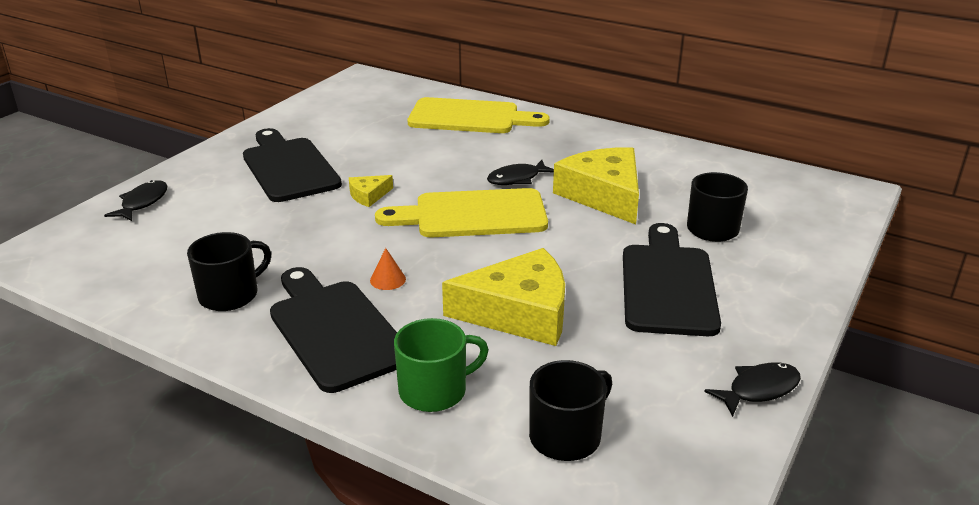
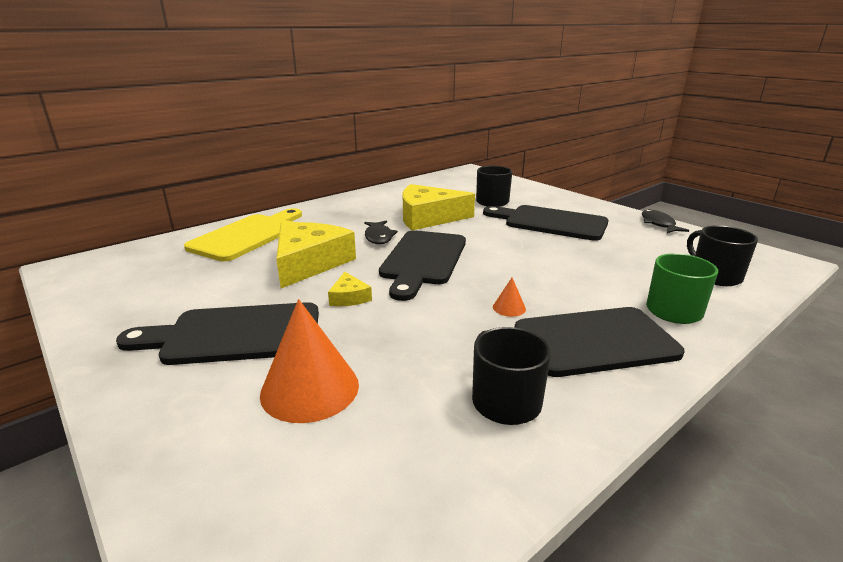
camera: 70 degrees left, 5 degrees down
(142, 203) = (199, 472): black fish -> none
(228, 213) = (310, 388): none -> orange cone
(472, 215) = (423, 260): yellow cutting board -> black cutting board
(519, 312) = (573, 266): yellow cheese -> yellow cheese (309, 263)

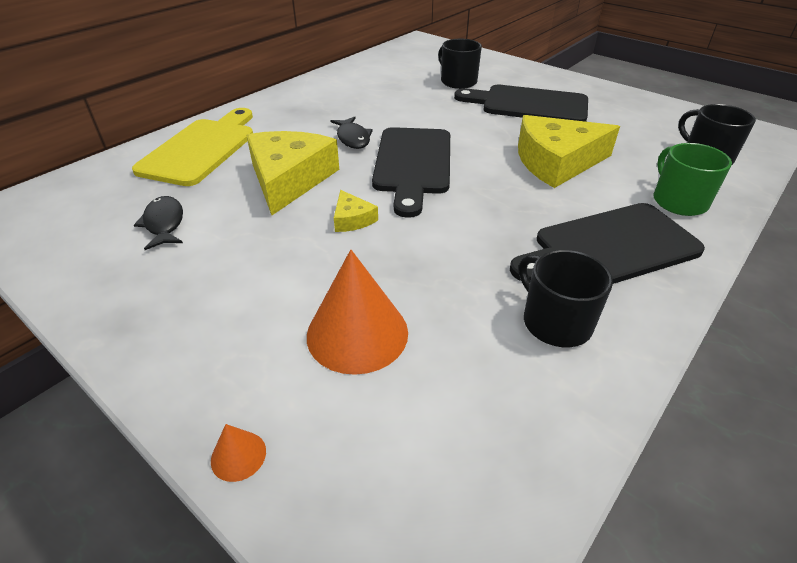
camera: 10 degrees left, 15 degrees up
(234, 334) = (247, 279): black cutting board -> none
(428, 217) = (397, 108): yellow cheese -> yellow cheese (556, 162)
(509, 308) = (522, 215): orange cone -> orange cone (238, 455)
(658, 224) = (637, 98): black fish -> black fish (164, 223)

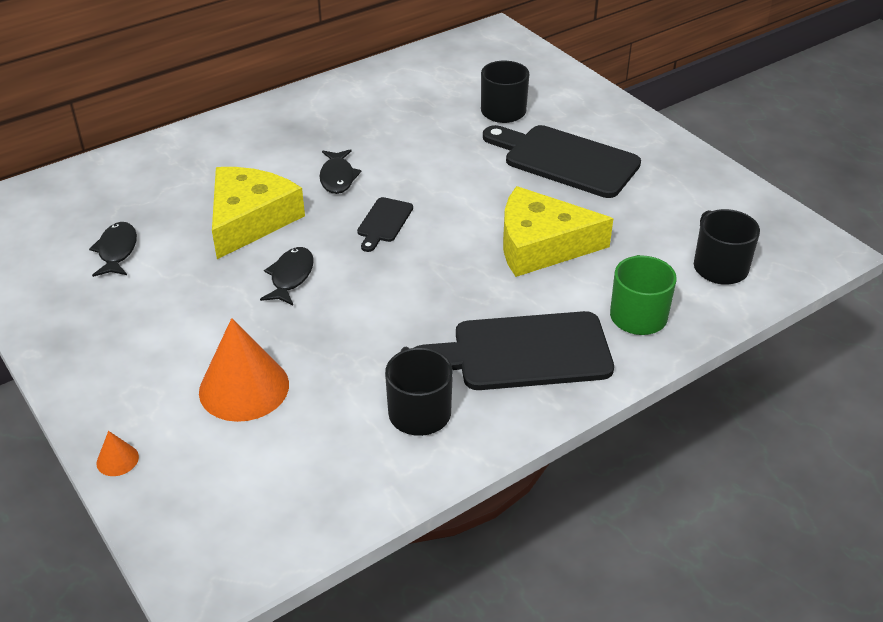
camera: 15 degrees right, 0 degrees up
(201, 148) = (176, 166): yellow cutting board -> none
(352, 219) = (290, 277): yellow cheese -> black fish
(413, 164) = (384, 222): black cutting board -> black cutting board, size x0.48

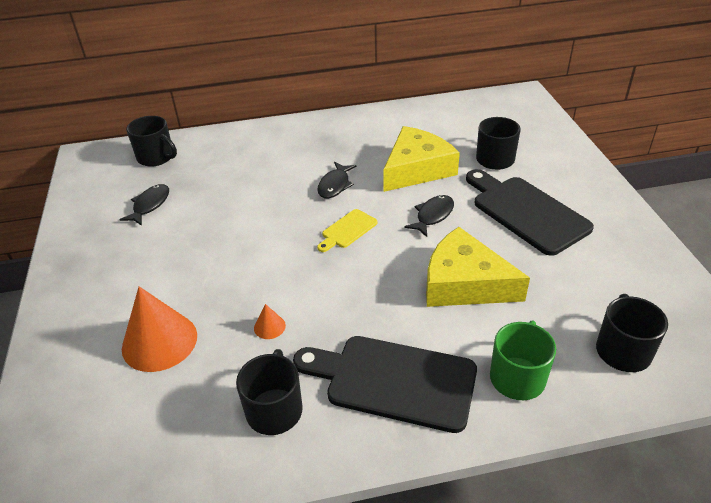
camera: 25 degrees right, 0 degrees up
(81, 193) = (156, 157): none -> black mug
(117, 460) = (36, 373): orange cone -> orange cone (269, 326)
(250, 220) = (252, 204): yellow cheese -> yellow cheese (416, 169)
(290, 277) = (251, 257): black fish -> black fish (433, 216)
(384, 222) = (347, 230): black cutting board -> yellow cutting board

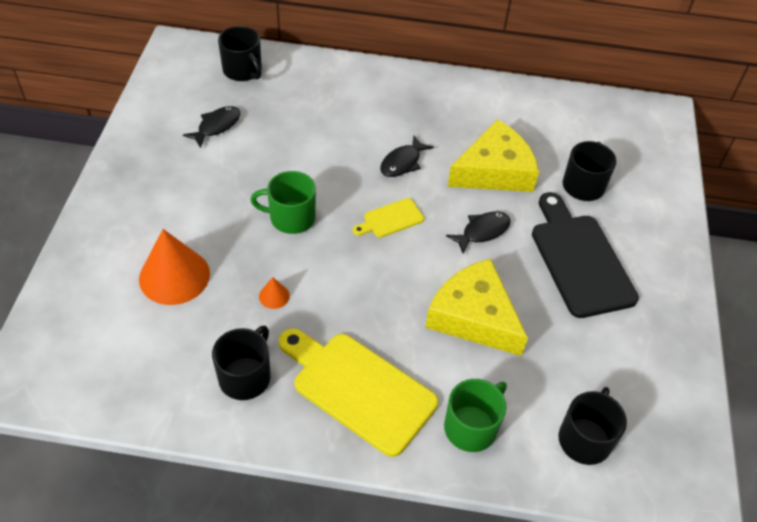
camera: 15 degrees right, 10 degrees up
(254, 256) = (291, 218): none -> green mug
(393, 381) = (358, 389): black cutting board -> yellow cutting board

